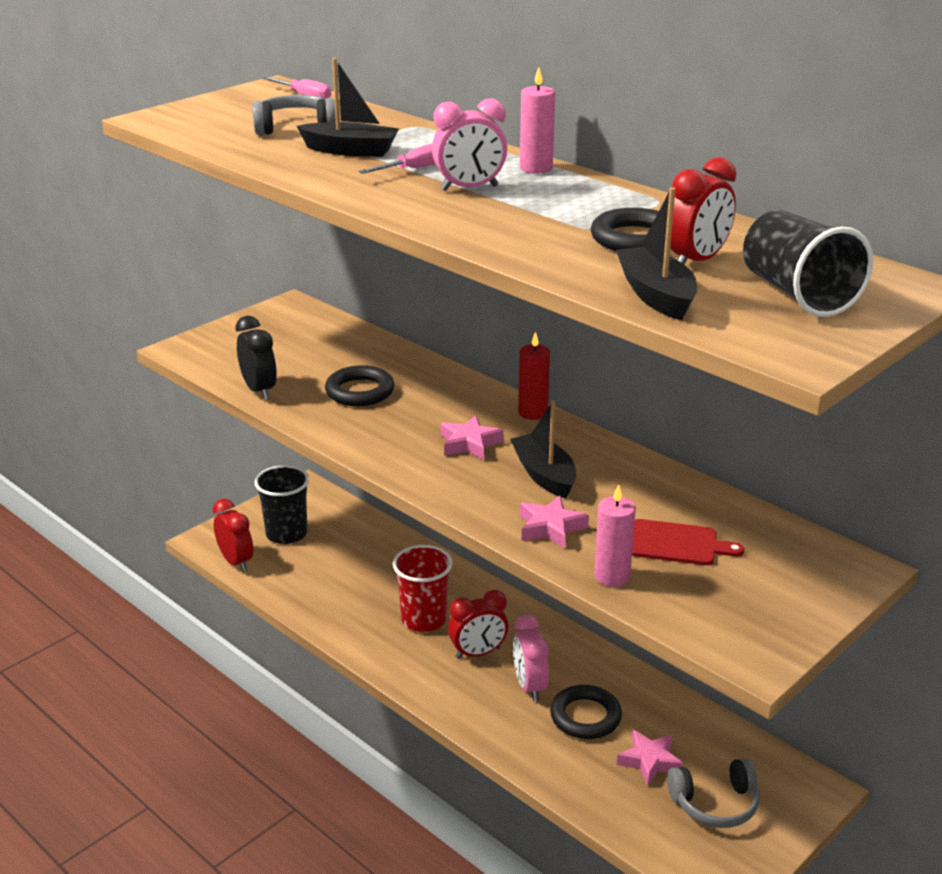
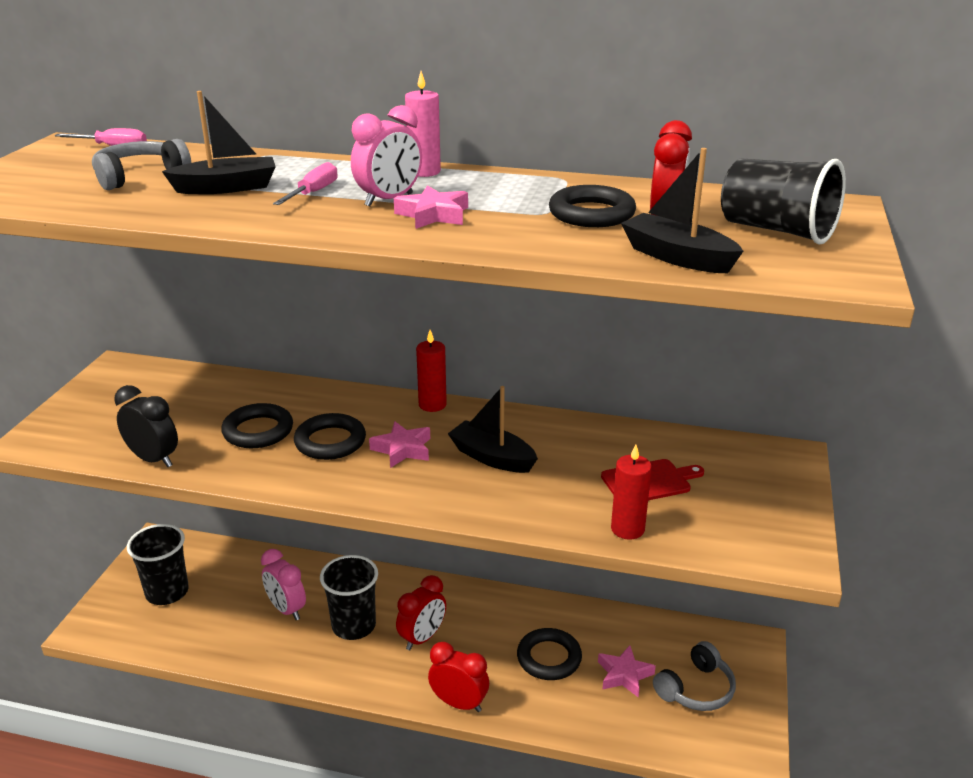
camera: 30 degrees left, 0 degrees up
(236, 561) = (133, 638): red clock -> red clock (459, 703)
(412, 418) = (330, 442): none -> black ring
(423, 619) = (354, 626): red cup -> black cup
(529, 686) = (486, 650): pink clock -> pink clock (286, 609)
(550, 528) = (540, 503): pink star -> pink star (433, 215)
(612, 576) = (627, 529): pink candle -> red candle

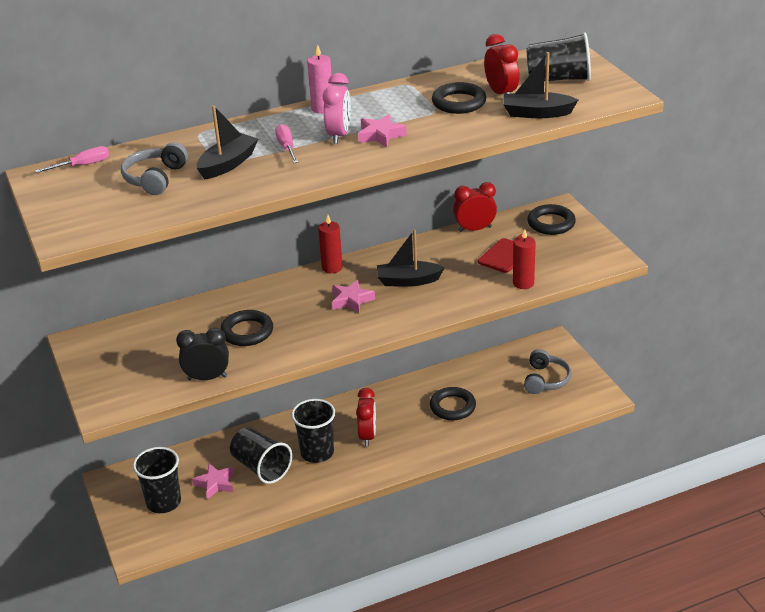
camera: 35 degrees left, 5 degrees up
(286, 609) = (261, 467): pink clock -> black cup
(330, 442) = (302, 316): black ring -> black ring (551, 223)
(459, 703) = (428, 456): red clock -> red clock (475, 229)
(624, 675) = (502, 393): pink star -> pink star (215, 484)

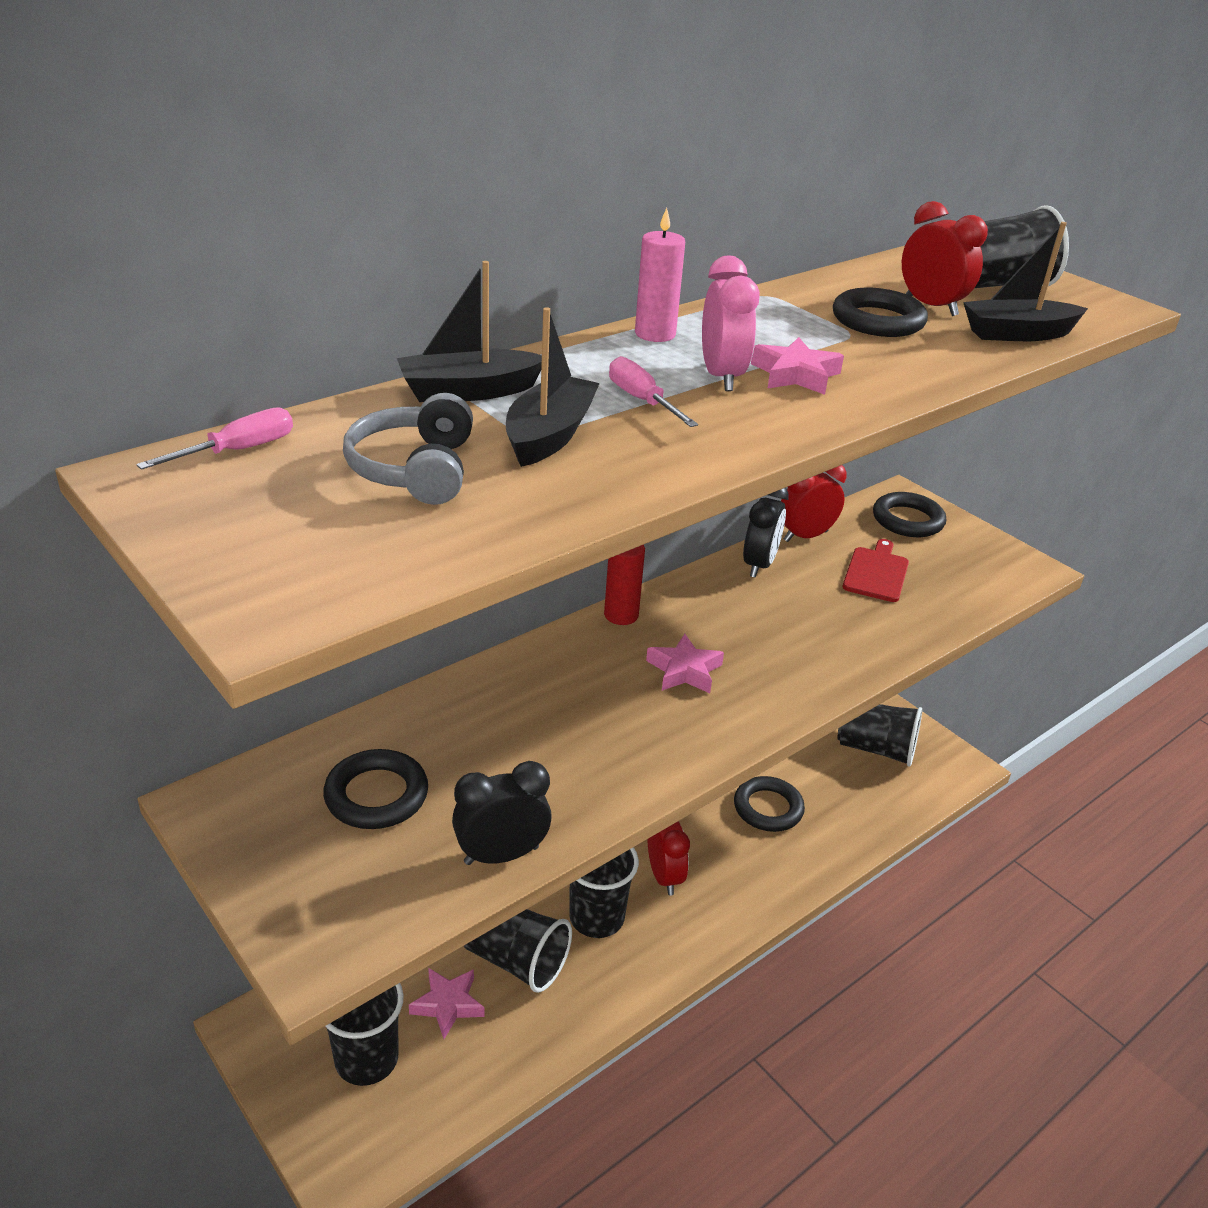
camera: 20 degrees left, 0 degrees up
(247, 332) = (533, 749): black ring -> black ring (376, 795)
(408, 281) = (756, 628): black boat -> black boat (468, 391)
(433, 245) = (759, 565): none -> black clock
(523, 283) = (933, 617): red candle -> none
(545, 380) = (875, 749): grey headphones -> black cup

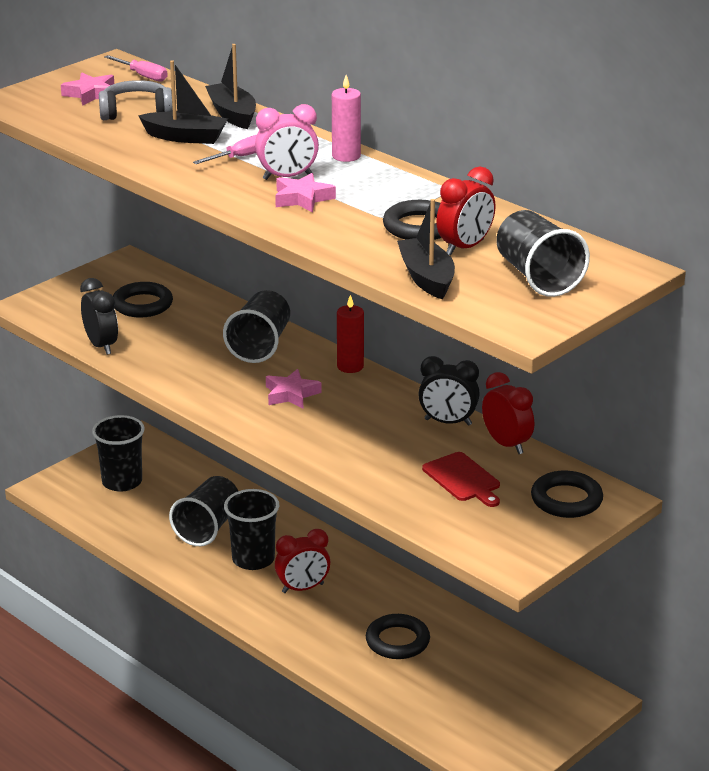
camera: 85 degrees right, 5 degrees down
(448, 1004) = (166, 505): pink star -> pink star (91, 94)
(875, 749) = (505, 710): black cup -> black cup (260, 345)
(876, 572) = (463, 479): red cutting board -> red cutting board turned 45 degrees clockwise

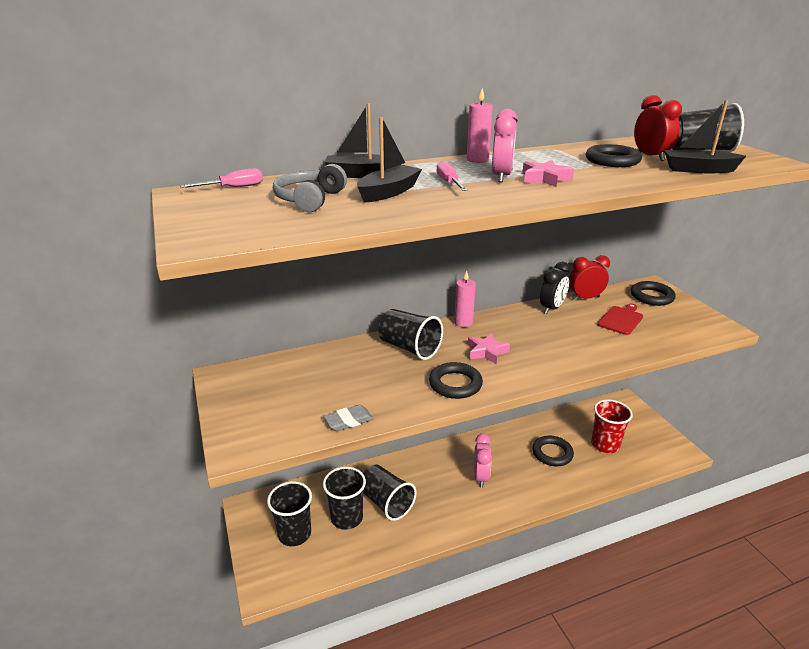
camera: 65 degrees left, 0 degrees up
(91, 94) = (242, 209): pink star -> none
(101, 345) = (349, 421): black clock -> grey eraser
(142, 305) = (300, 384): black ring -> black ring (455, 384)
(253, 559) = (436, 490): black cup -> black cup (347, 518)
(303, 588) = (481, 477): red clock -> pink clock
(350, 366) = (463, 322): red candle -> pink candle
(457, 689) = (605, 445): none -> red cup
(463, 479) = (621, 319): red cutting board -> red cutting board turned 45 degrees counterclockwise

